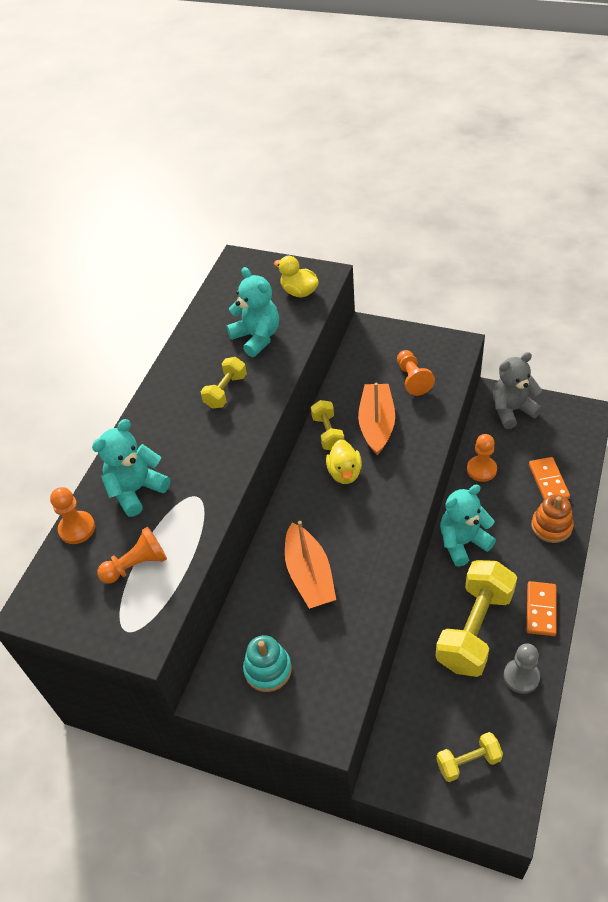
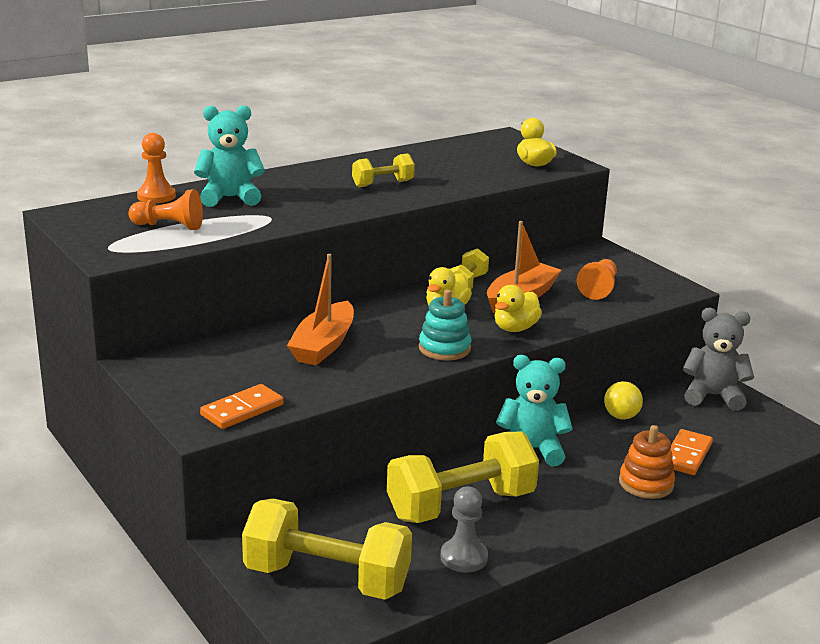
camera: 30 degrees right, 25 degrees down
(257, 337) = (456, 171): turquoise teddy bear -> none
(268, 669) = (206, 374): turquoise stacking toy -> turquoise stacking toy (444, 348)
(407, 463) = (515, 328): none -> yellow duck
(468, 762) = (327, 579): yellow dumbbell -> yellow dumbbell, size x1.97
(481, 469) = (621, 416): orange pawn -> yellow ball
(541, 610) = (551, 528): orange domino -> orange domino (242, 410)

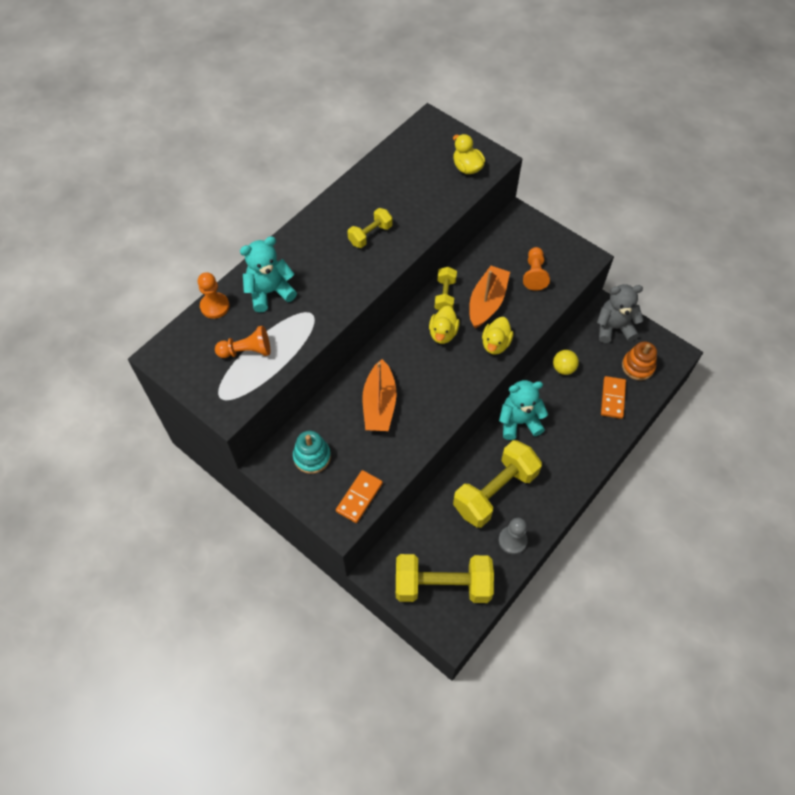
camera: 15 degrees left, 35 degrees up
(444, 348) = (458, 384): turquoise stacking toy -> turquoise stacking toy (312, 457)
(646, 483) = (596, 435): orange stacking toy -> orange stacking toy (638, 366)

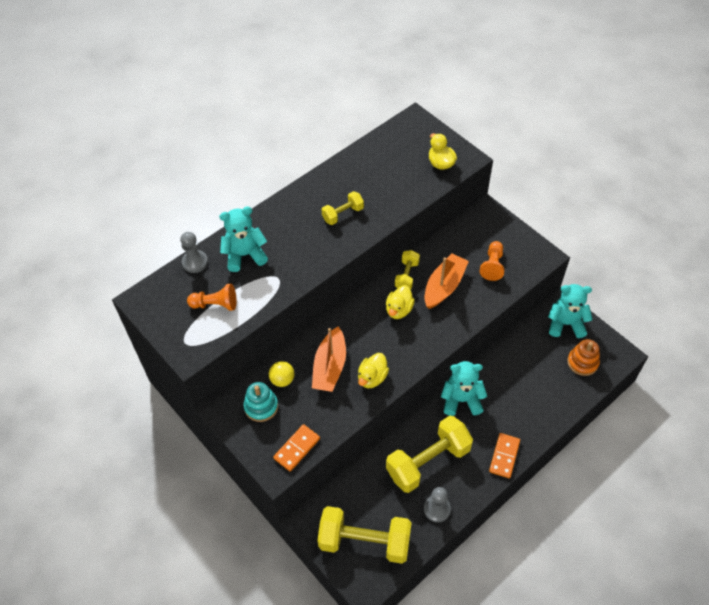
camera: 10 degrees right, 5 degrees down
(215, 306) = (195, 262): orange pawn -> grey pawn
(495, 344) = (445, 325): yellow duck -> yellow duck (372, 378)
(563, 368) = (511, 356): yellow ball -> yellow ball (282, 380)
(613, 398) = (553, 389): orange domino -> orange domino (504, 456)
(614, 328) = (565, 324): grey teddy bear -> turquoise teddy bear

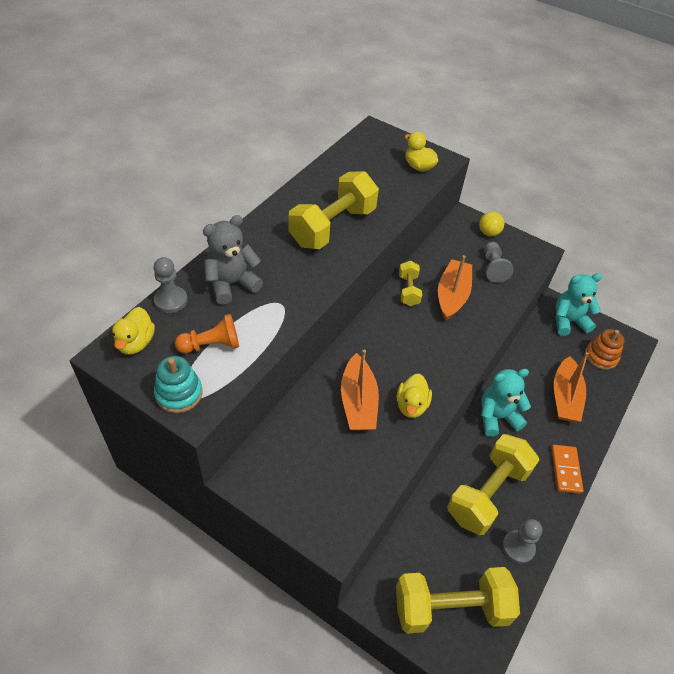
camera: 20 degrees left, 5 degrees down
(245, 255) = (231, 284): turquoise teddy bear -> grey teddy bear
(261, 406) = (290, 464): turquoise stacking toy -> turquoise stacking toy (179, 394)
(282, 380) = (306, 427): yellow ball -> yellow ball (488, 233)
(297, 448) = (351, 508): orange domino -> none
(343, 214) = (333, 227): yellow dumbbell -> yellow dumbbell, size x1.97
(399, 310) = (413, 327): yellow duck -> yellow duck (136, 343)
(492, 265) = (493, 268): orange pawn -> grey pawn
(531, 393) = (564, 397): none -> orange boat

